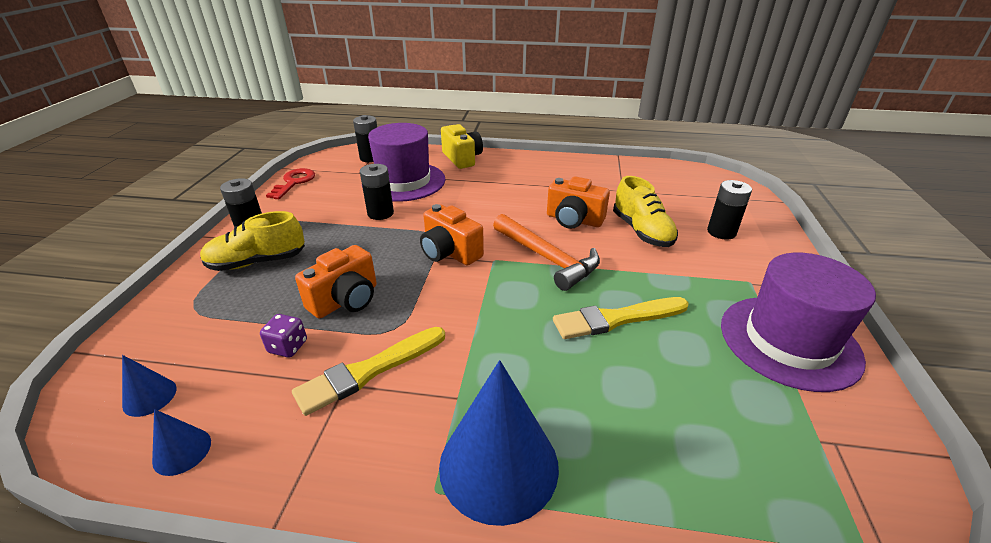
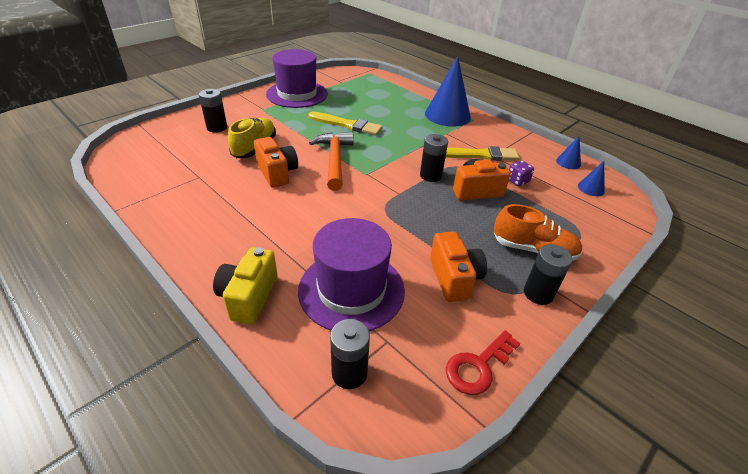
camera: 145 degrees left, 5 degrees up
(257, 262) = (533, 250): yellow shoe -> orange shoe
(380, 213) = (408, 253): black battery -> black battery (430, 176)
(450, 252) = (387, 191): orange camera -> orange camera (454, 278)

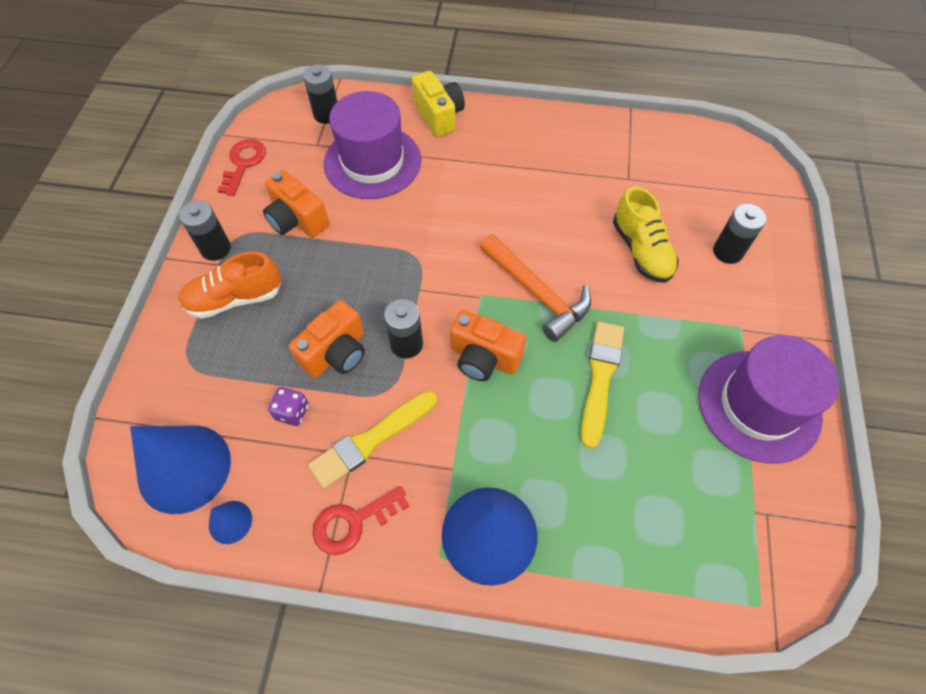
camera: 145 degrees right, 20 degrees up
(277, 173) = (568, 231): orange camera -> orange camera (484, 358)
(347, 125) = (600, 378): yellow brush -> yellow brush turned 120 degrees clockwise
(505, 139) = (353, 522): none -> red key
(591, 188) = (184, 468): blue cone -> blue cone, size x2.21

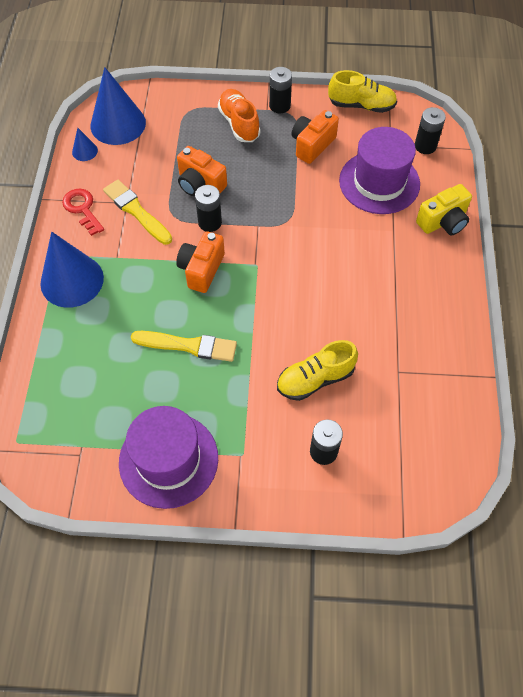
camera: 85 degrees right, 0 degrees up
(243, 163) = (361, 105): red key -> yellow shoe
(292, 412) = (155, 168): purple dice -> none
(537, 293) = (262, 301): orange hammer -> none

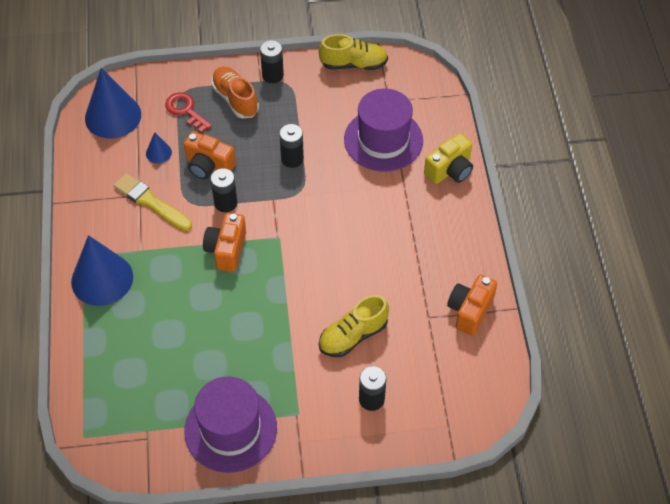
camera: 10 degrees left, 5 degrees down
(82, 209) = (96, 207): red key -> red key (185, 110)
(85, 151) = (85, 149): blue cone -> blue cone (158, 153)
(188, 345) = (228, 323): yellow brush -> none
(312, 145) = (312, 111): orange camera -> orange camera (470, 311)
(425, 146) = (422, 97): black battery -> black battery (292, 159)

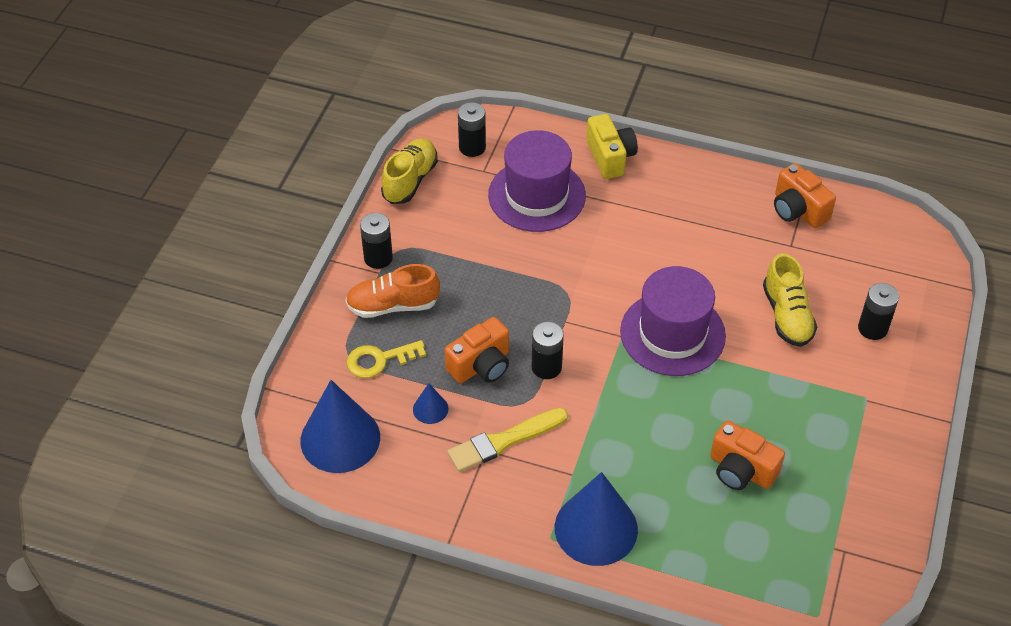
camera: 65 degrees left, 5 degrees down
(185, 110) = (379, 360): red key -> yellow key
(226, 250) = (616, 389): orange camera -> orange camera (741, 470)
(230, 429) = (863, 465): purple hat -> purple hat (672, 333)
(292, 159) = (516, 283): black battery -> black battery (472, 147)

